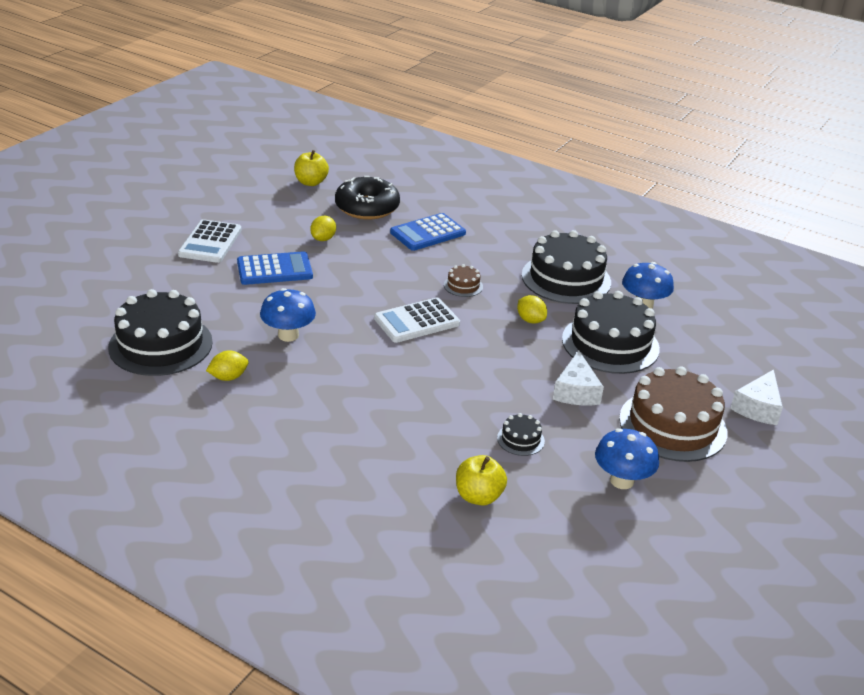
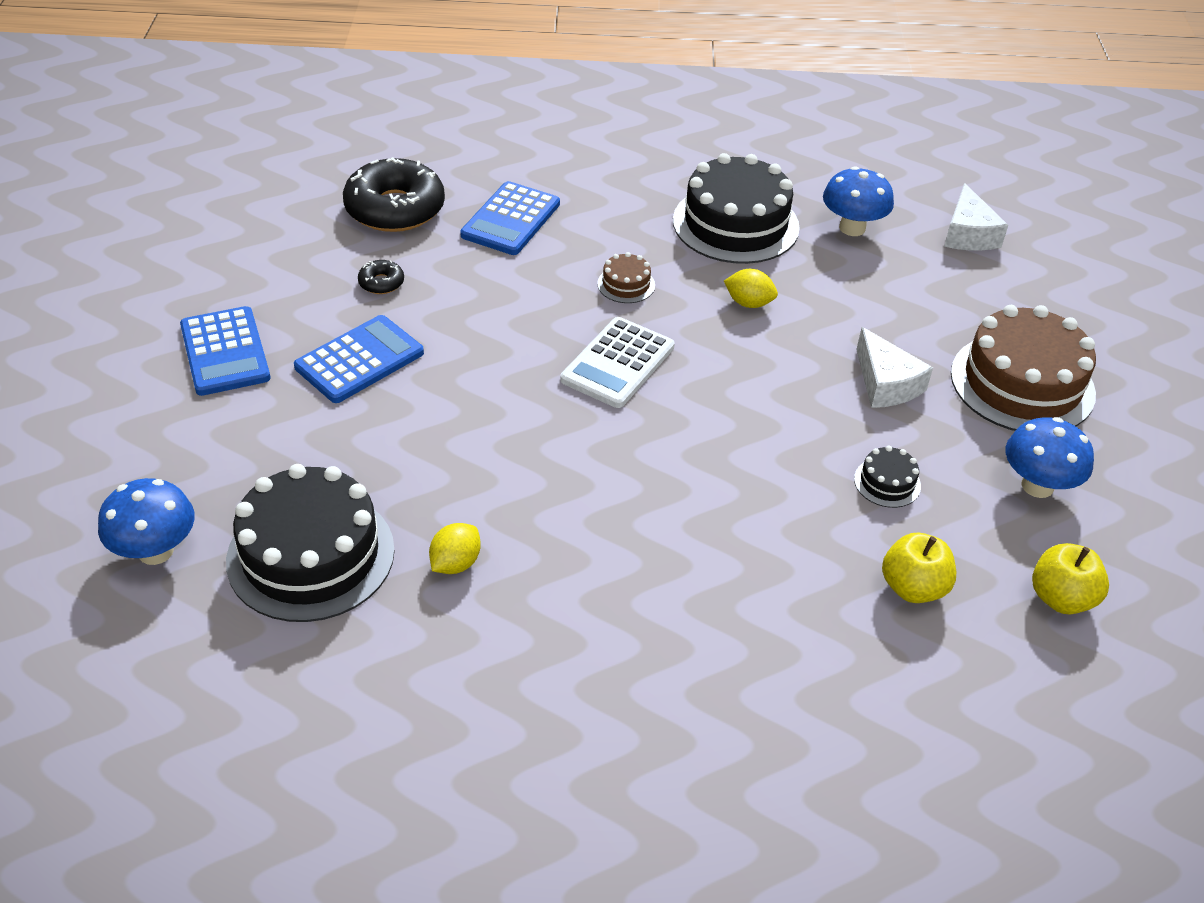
camera: 30 degrees left, 10 degrees up
(210, 242) = (225, 352): white calculator -> blue calculator
(288, 335) = (474, 459): blue mushroom -> blue mushroom (155, 551)
(311, 182) = (280, 195): yellow apple -> yellow apple (1061, 598)
(323, 239) = (381, 283): yellow lemon -> black donut
(610, 344) = (864, 298): black cake -> none
(758, 407) = (1081, 318): white cheese -> white cheese (968, 234)

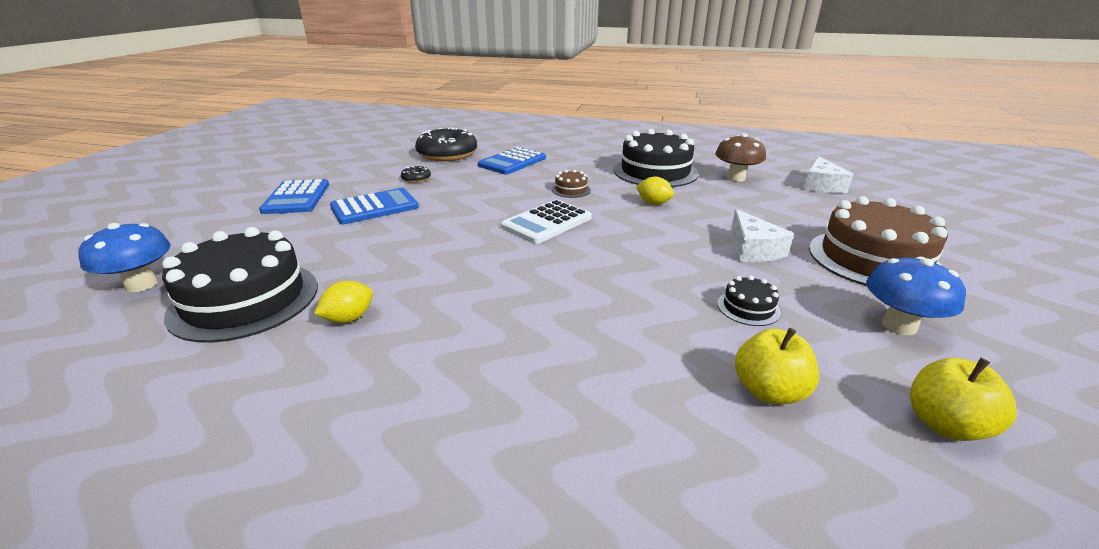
camera: 15 degrees right, 15 degrees down
(852, 228) = (735, 178): blue mushroom -> brown mushroom

